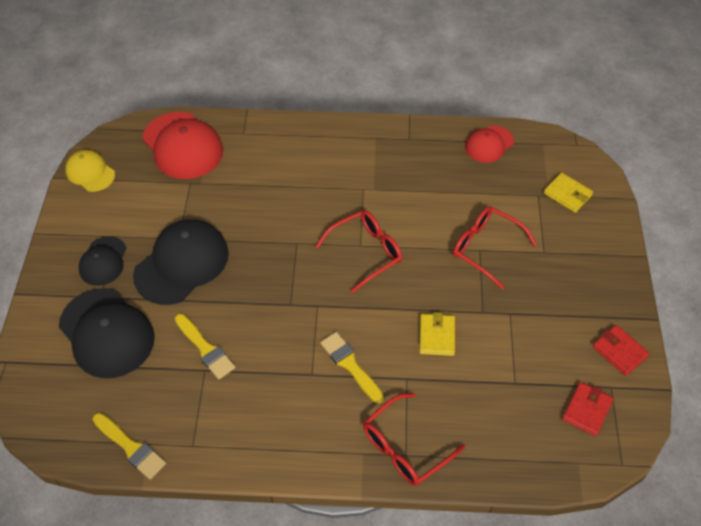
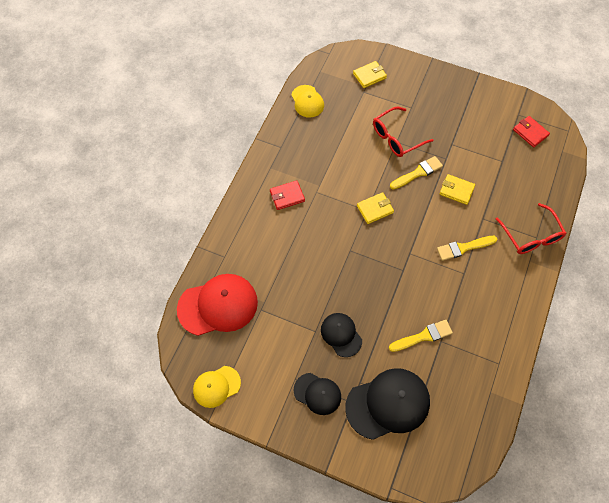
camera: 70 degrees left, 10 degrees up
(131, 447) = (490, 405): yellow brush -> yellow brush (418, 173)
(182, 264) = (341, 335): black cap -> black cap, size x0.58
(365, 253) = (375, 209): red glasses -> yellow wallet
(489, 144) = (307, 101): red cap -> yellow cap
(619, 351) = (496, 100): red wallet -> red wallet (287, 196)

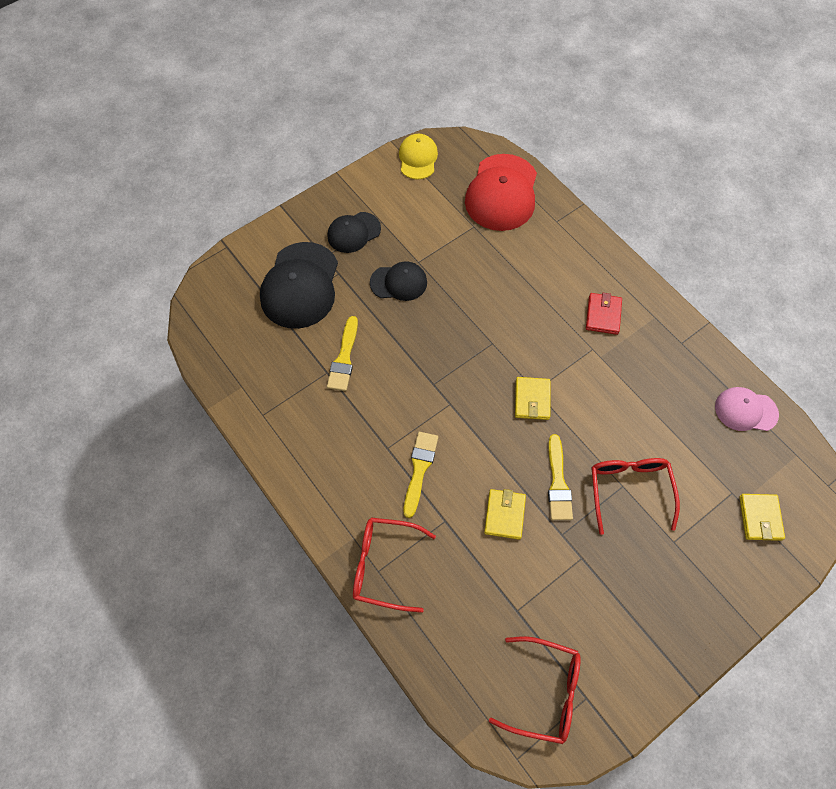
camera: 120 degrees right, 0 degrees up
(307, 101) = (745, 410): yellow cap -> pink cap
(456, 190) = (504, 515): yellow wallet -> yellow wallet turned 45 degrees counterclockwise
(530, 133) = (544, 691): red wallet -> red glasses

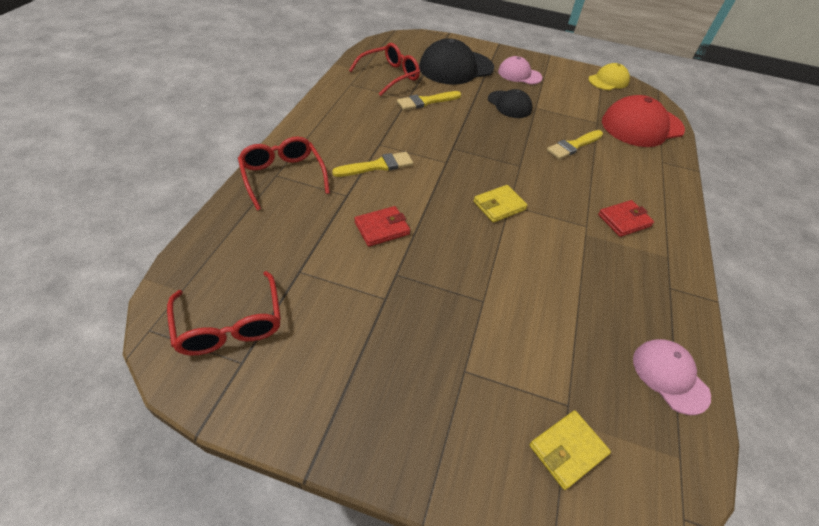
camera: 50 degrees right, 15 degrees down
(354, 232) = (519, 74): black cap -> pink cap
(504, 515) = (382, 228): yellow wallet -> red wallet
(558, 483) = (442, 252): yellow brush -> yellow brush (573, 146)
(629, 491) = (483, 308): red glasses -> red glasses (389, 76)

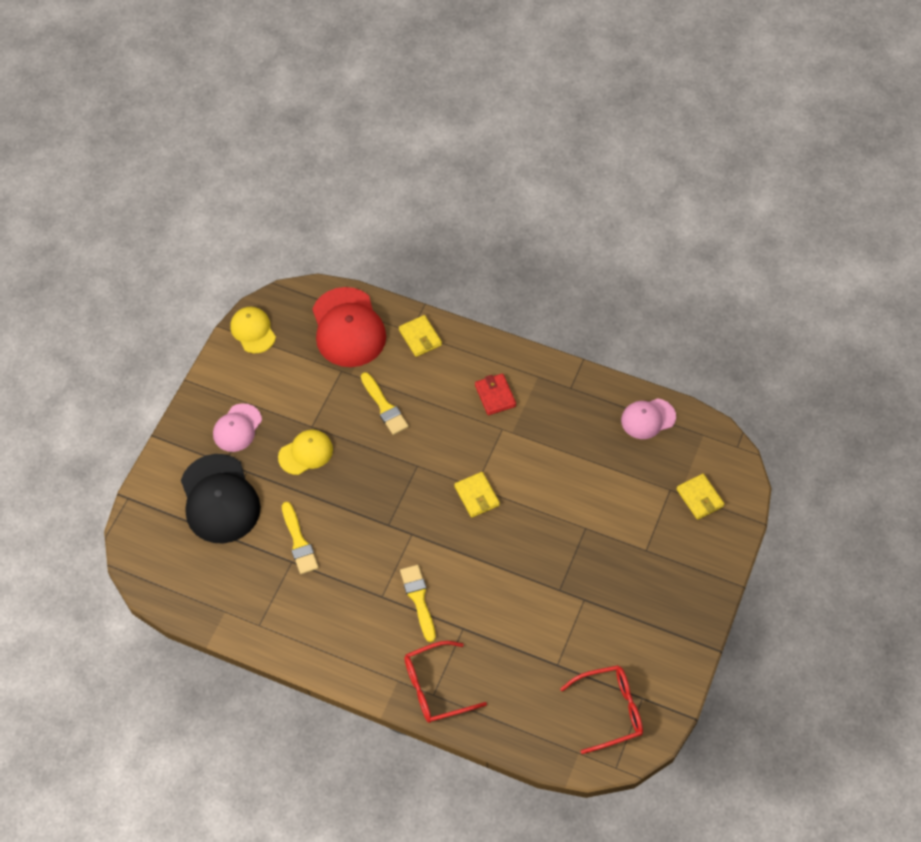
camera: 80 degrees left, 10 degrees up
(382, 228) = (507, 598): red wallet -> none
(389, 76) = (240, 579): red glasses -> none
(509, 104) = (306, 453): black cap -> yellow cap
(659, 167) = (420, 337): none -> yellow wallet

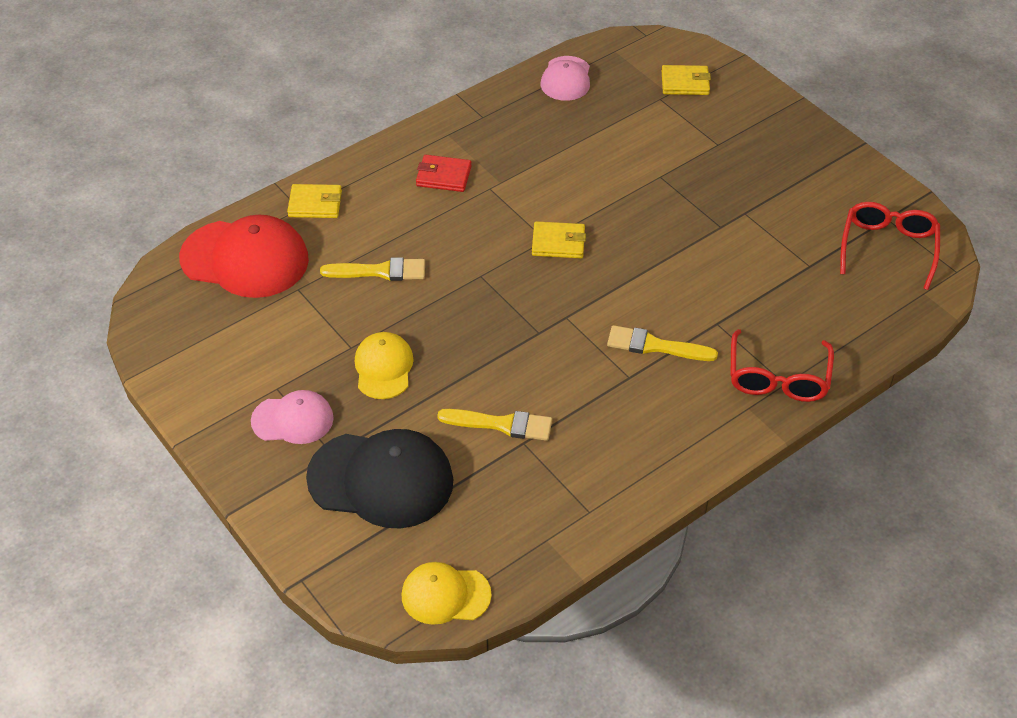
camera: 60 degrees left, 10 degrees down
(237, 428) = (293, 419): pink cap -> pink cap turned 60 degrees counterclockwise
(253, 331) = (166, 347): yellow cap -> yellow cap (445, 595)

